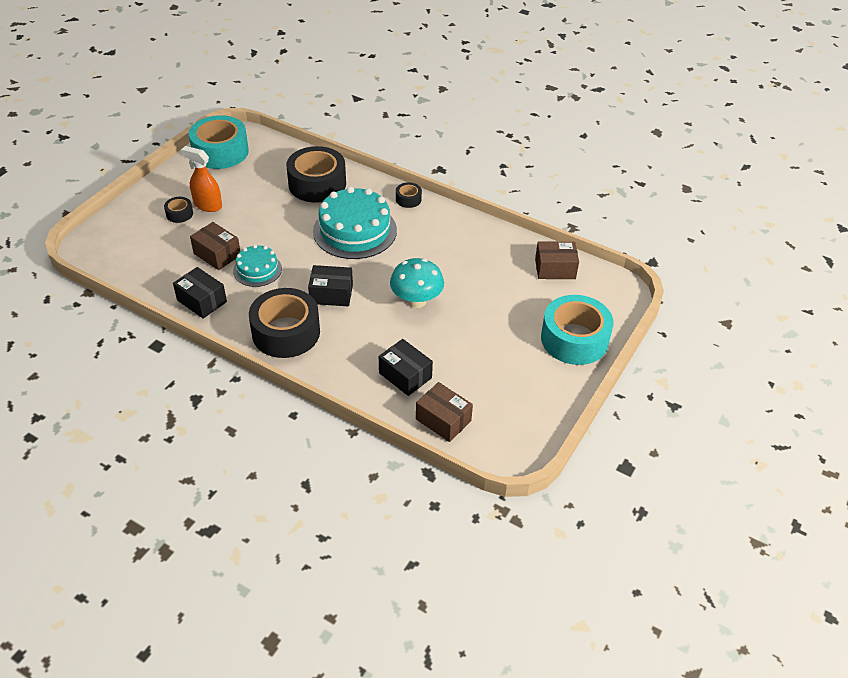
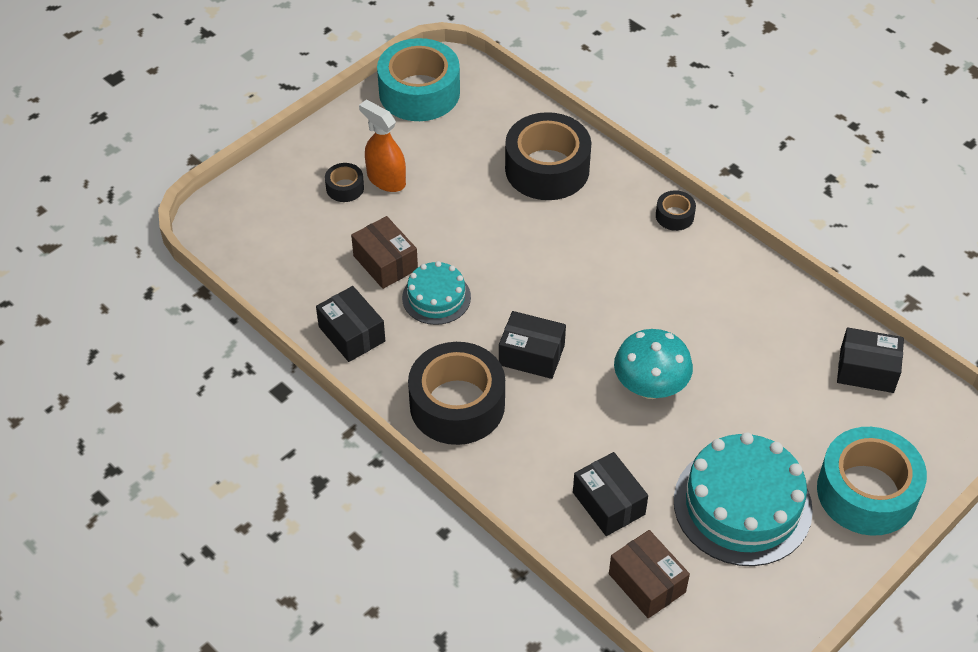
camera: 15 degrees right, 5 degrees up
(355, 230) = (585, 256): turquoise cake -> turquoise cake (742, 505)
(555, 269) = (867, 370): brown box -> black box

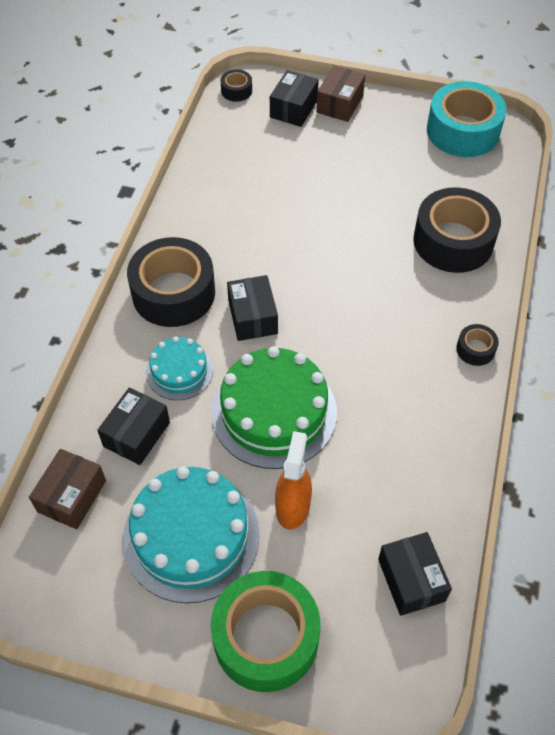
camera: 60 degrees right, 5 degrees up
(345, 188) = (332, 135): black tape -> black tape (236, 91)
(352, 334) = (198, 203): black box -> black box (293, 109)
(385, 263) = (279, 190): brown box -> brown box (339, 104)
(386, 179) = (359, 153): orange spray bottle -> orange spray bottle (293, 506)
(436, 297) = (267, 234): turquoise cake -> turquoise cake (179, 371)
(650, 387) = (274, 412): turquoise mushroom -> green cake
(866, 492) = (266, 637): turquoise tape -> green tape

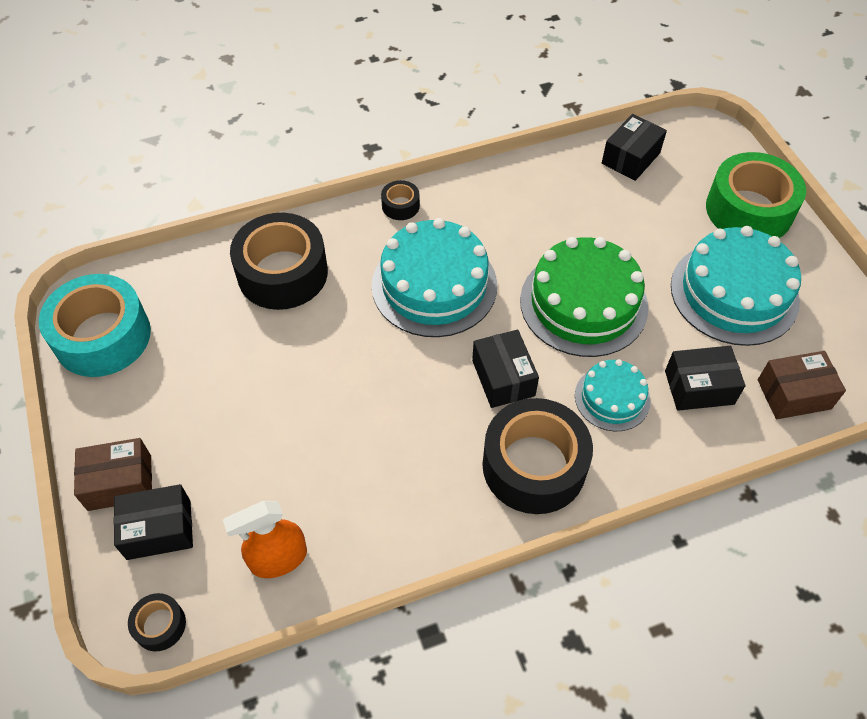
camera: 125 degrees left, 0 degrees up
(253, 317) = (503, 378): black box -> black box turned 60 degrees counterclockwise
(293, 506) = (647, 246): orange spray bottle -> orange spray bottle (278, 559)
(370, 324) = (434, 285): none -> turquoise cake

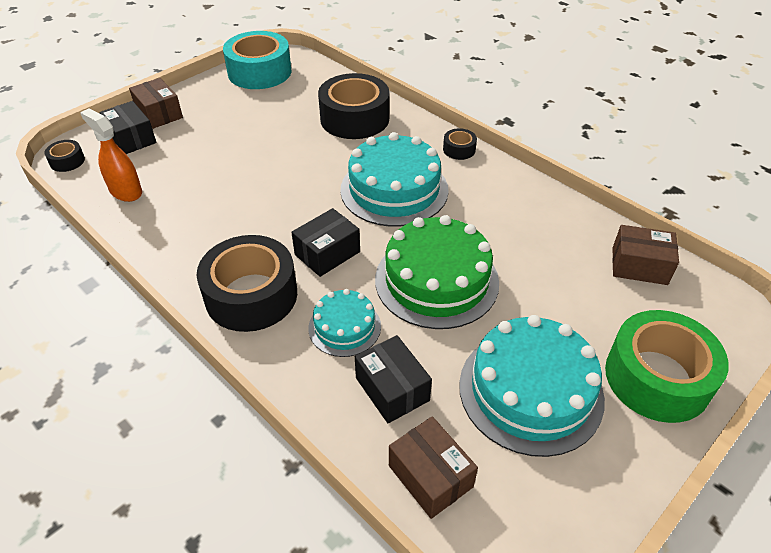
camera: 65 degrees right, 10 degrees down
(630, 158) = (639, 266): black box -> brown box

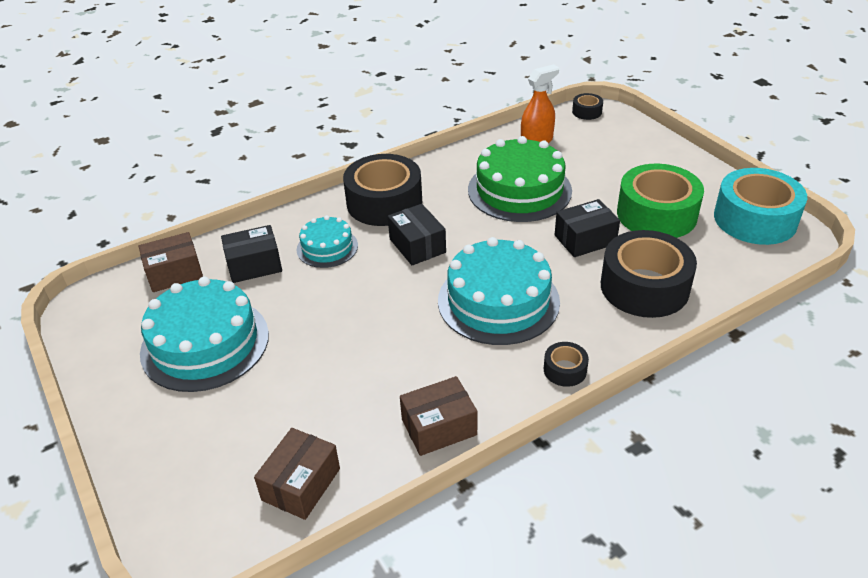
camera: 105 degrees right, 5 degrees down
(132, 138) = (618, 140): black box -> black box (585, 239)
(159, 114) = (661, 153): brown box -> brown box (439, 427)
(436, 280) = (354, 309): green cake -> green cake (519, 190)
(657, 377) = (163, 437): green tape -> green tape (656, 214)

